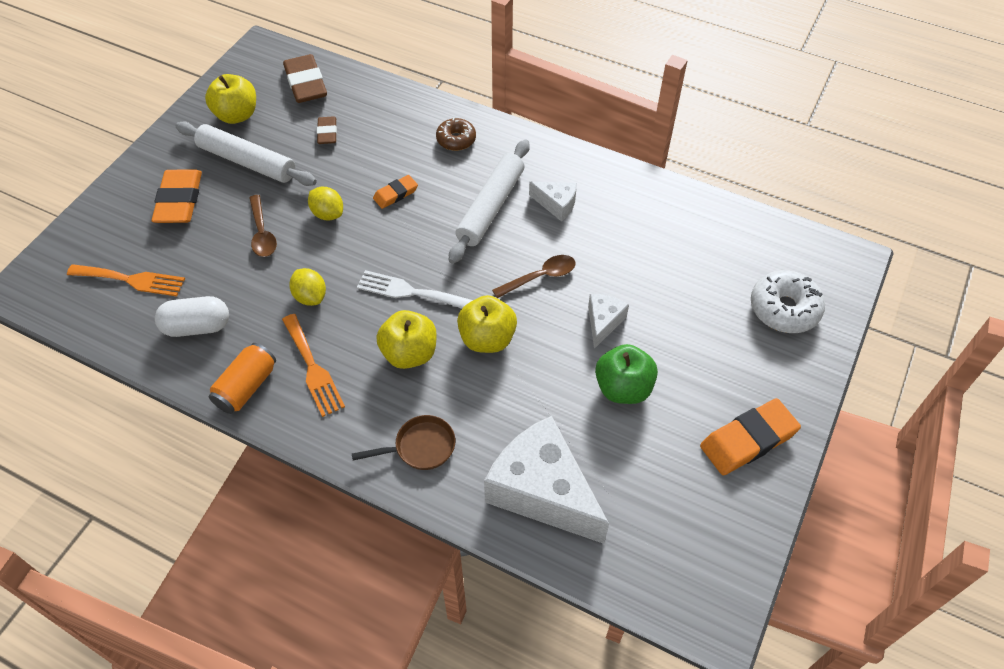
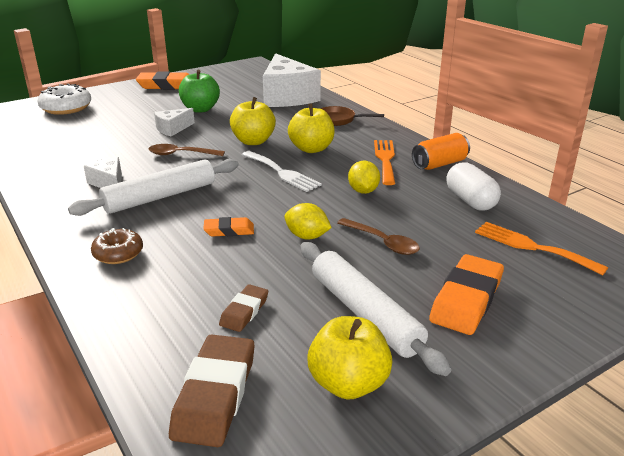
camera: 150 degrees left, 25 degrees down
(197, 326) = (470, 201): white capsule -> white capsule turned 45 degrees clockwise
(262, 233) = (382, 242): brown spoon -> brown spoon turned 120 degrees clockwise
(328, 214) = (307, 236): yellow lemon -> yellow lemon turned 45 degrees counterclockwise

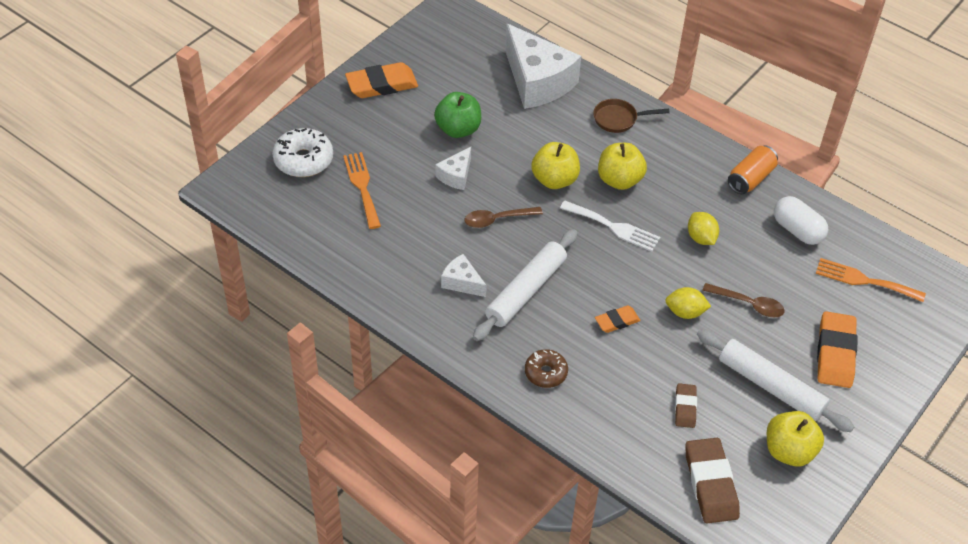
camera: 20 degrees left, 20 degrees up
(385, 159) = (698, 182): orange fork -> orange fork (362, 187)

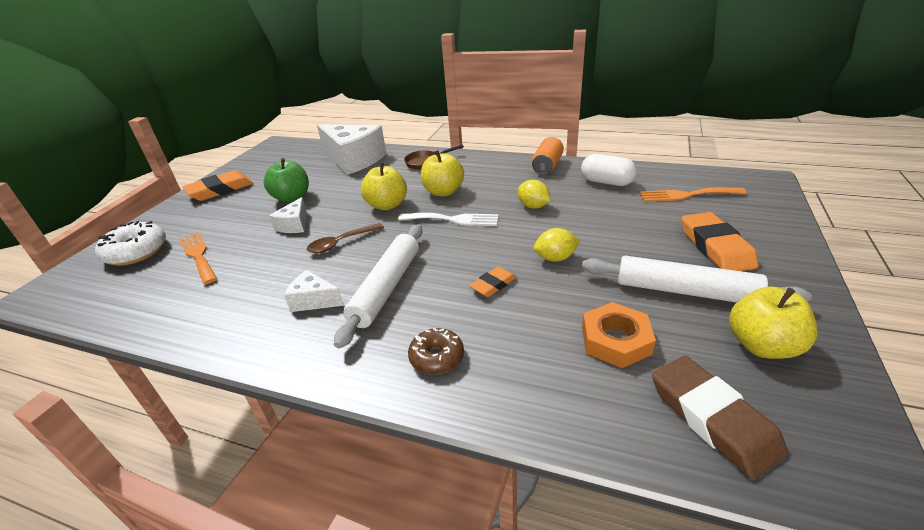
camera: 15 degrees left, 15 degrees down
(685, 407) = (615, 340): brown eraser -> orange nut
(748, 304) = (607, 236): brown spoon -> none

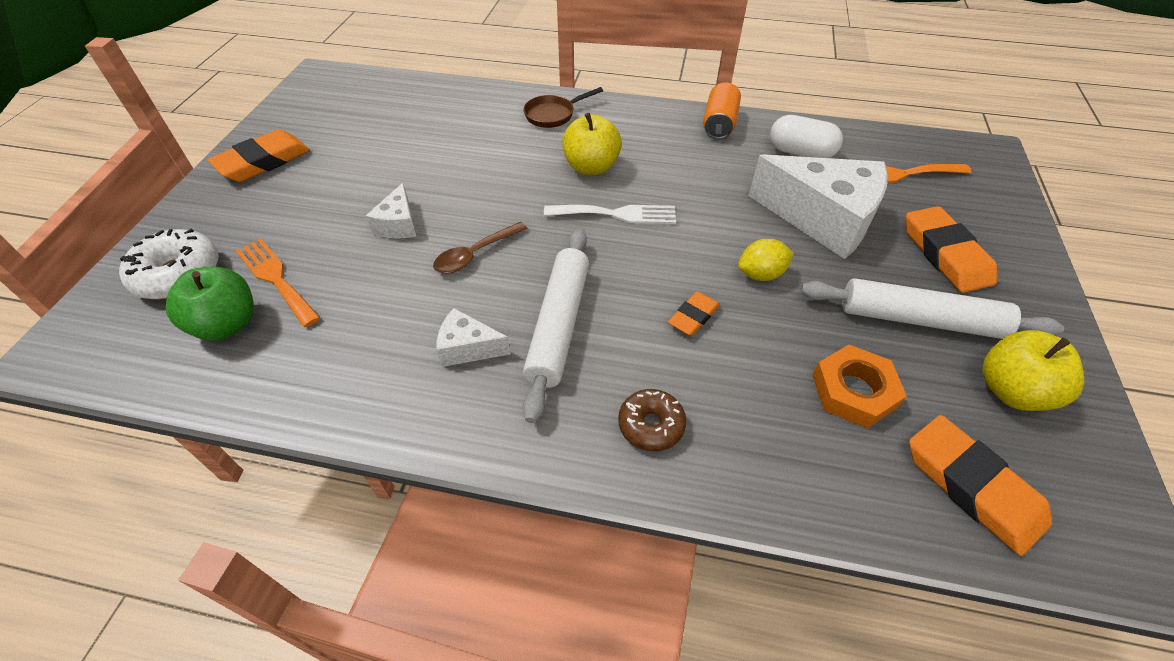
camera: 10 degrees left, 15 degrees up
(292, 198) = (378, 177): green apple -> green apple (227, 324)
(353, 160) = (447, 108): white cheese -> white cheese (822, 219)
(387, 205) = (520, 190): yellow apple -> none
(533, 206) = (716, 192): yellow lemon -> none
(712, 418) = (972, 486): brown eraser -> orange eraser

